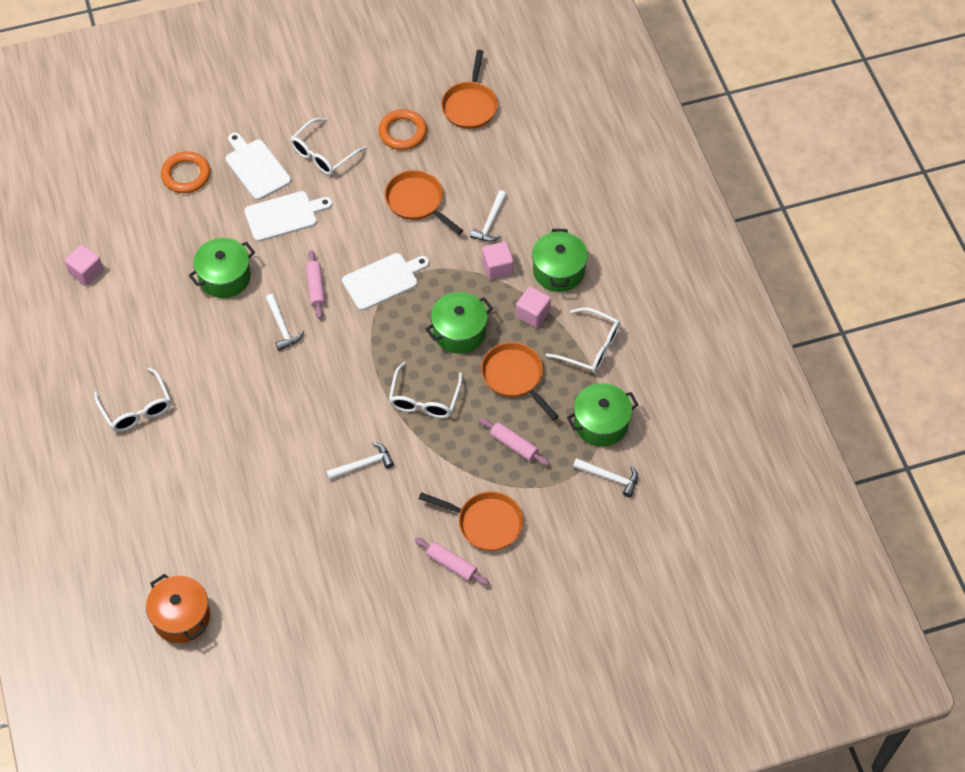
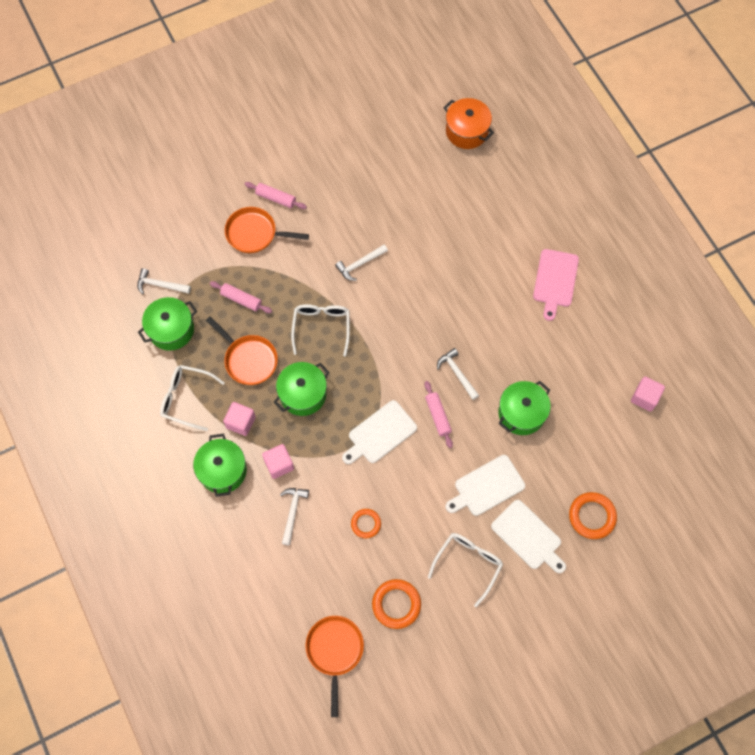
camera: 170 degrees right, 10 degrees up
(137, 409) = (555, 281): white glasses -> pink cutting board
(417, 202) = (366, 524): orange pan -> orange ring

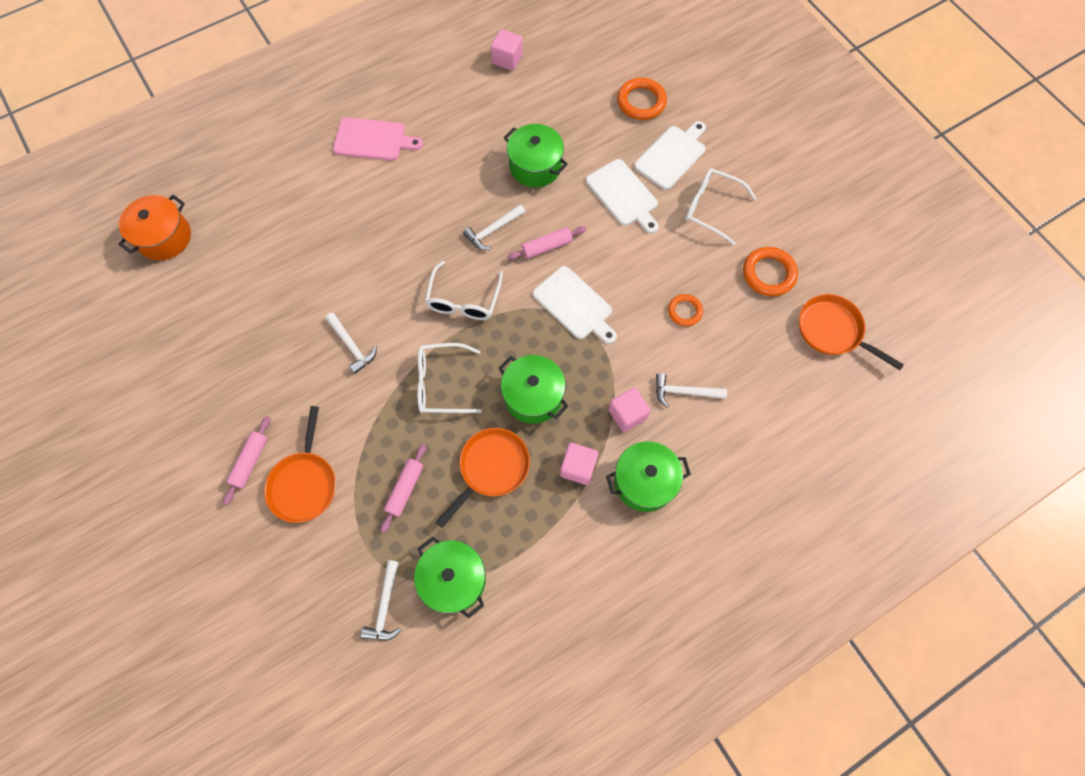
camera: 95 degrees left, 0 degrees up
(186, 398) = (552, 543): white glasses -> white glasses (463, 300)
(335, 651) = (832, 331): orange pan -> orange pan turned 45 degrees clockwise

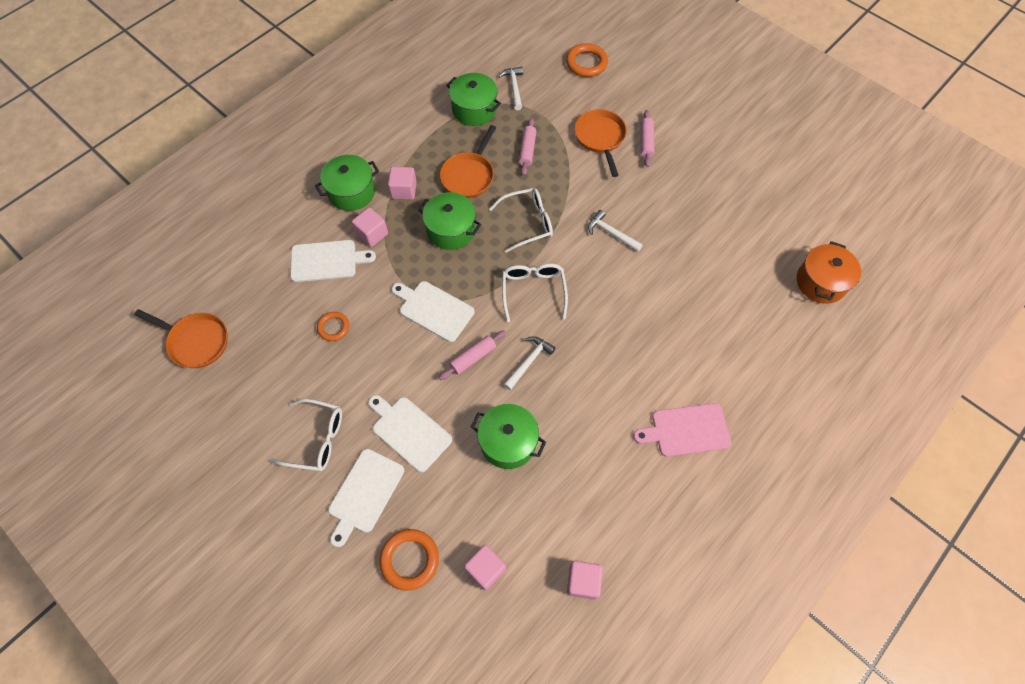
camera: 165 degrees right, 5 degrees down
(581, 83) = (486, 569): none -> pink cube
(684, 392) = (327, 261): white hammer -> white cutting board
(768, 274) = (256, 382): orange ring -> orange ring (586, 63)

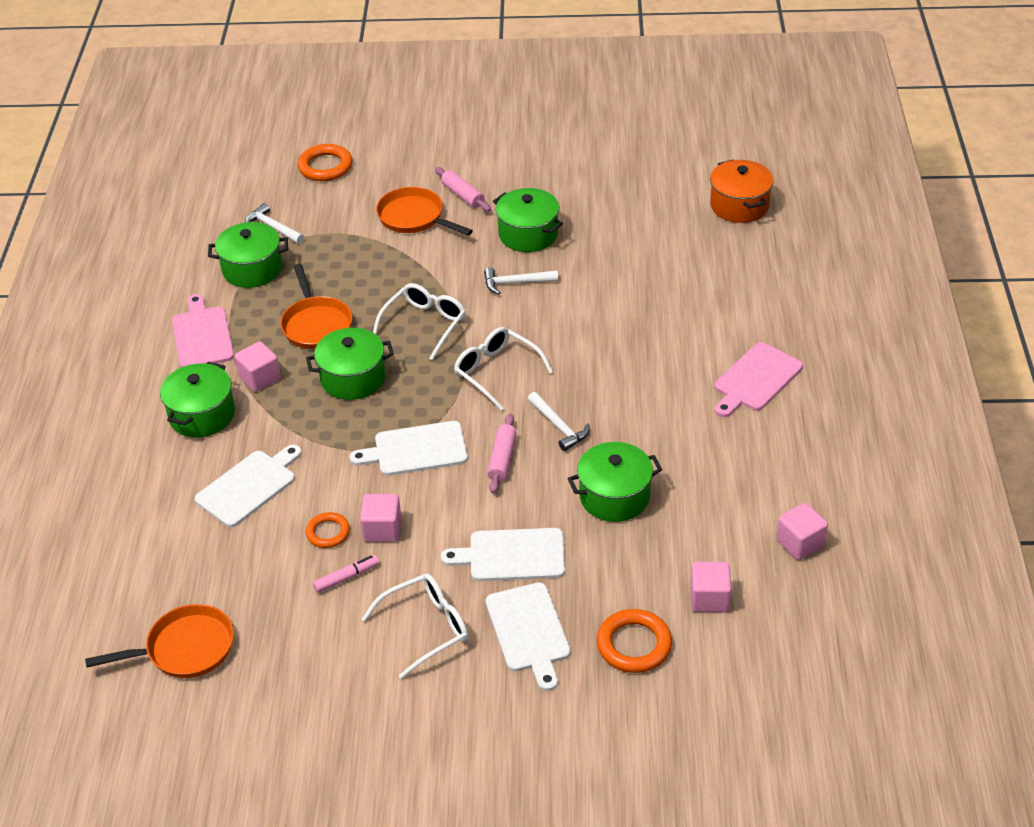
camera: 40 degrees left, 20 degrees down
(313, 367) = (346, 577): none -> pink marker
(372, 234) = (271, 434): pink cube -> pink cube (382, 529)
(404, 137) = (202, 335): none -> pink cutting board
(527, 150) = (352, 269): pink rolling pin -> none
(529, 361) = (559, 426): white hammer -> white hammer turned 150 degrees clockwise
(656, 201) = (528, 234): none -> green pot

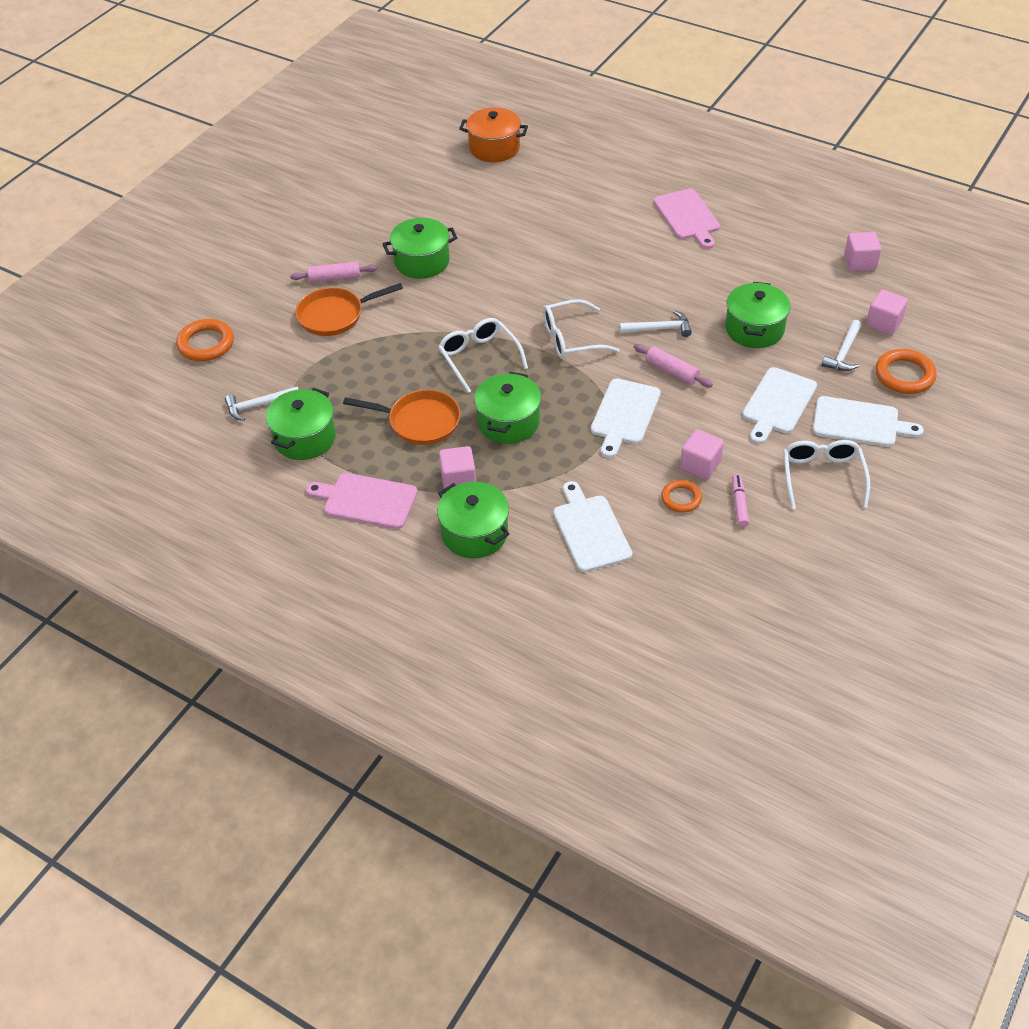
camera: 60 degrees left, 5 degrees up
(185, 649) = (754, 631): orange pan -> none
(516, 283) = (475, 290): white hammer -> white hammer (844, 353)

